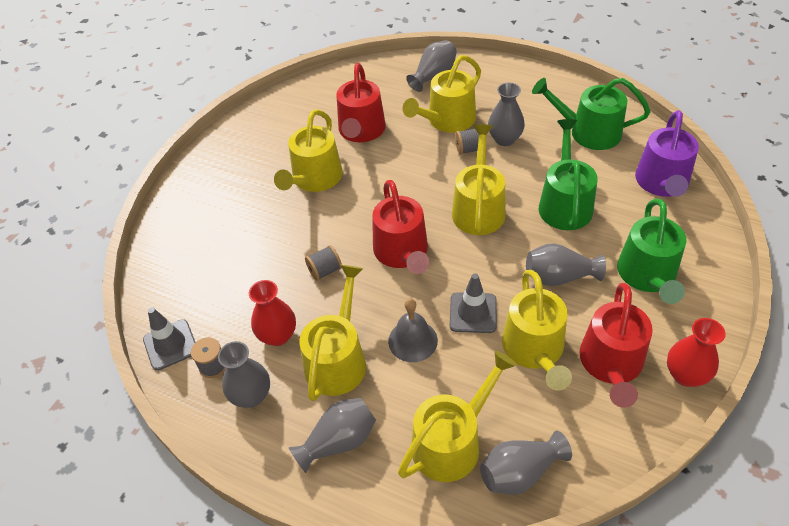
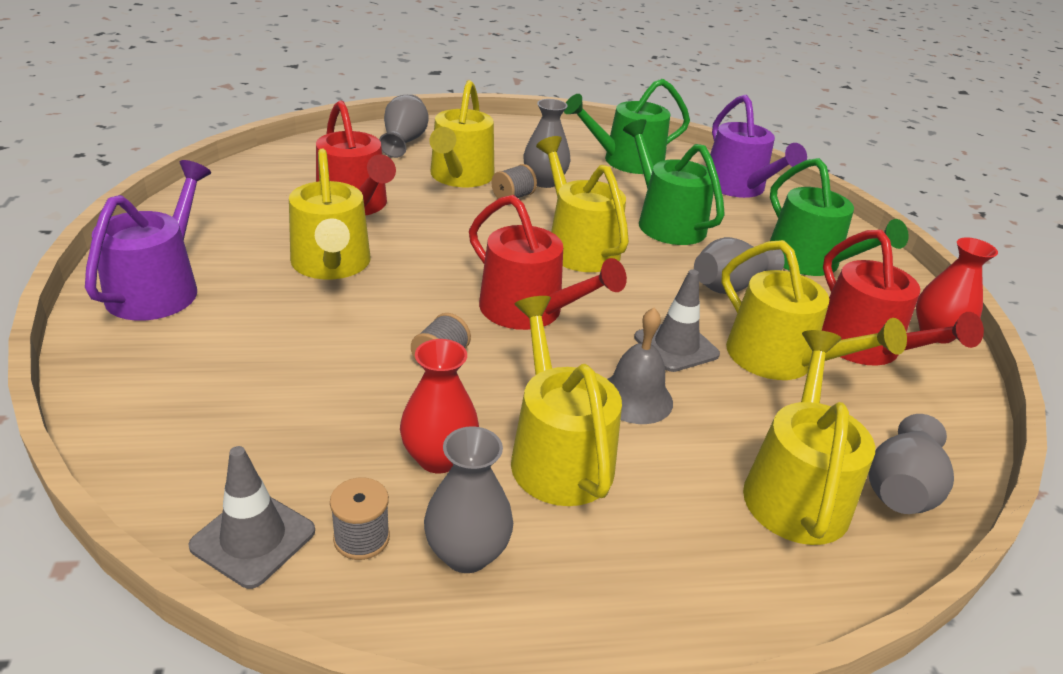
camera: 40 degrees left, 15 degrees down
(218, 171) = (158, 288): none -> purple watering can
(339, 441) = (656, 555): grey vase -> none

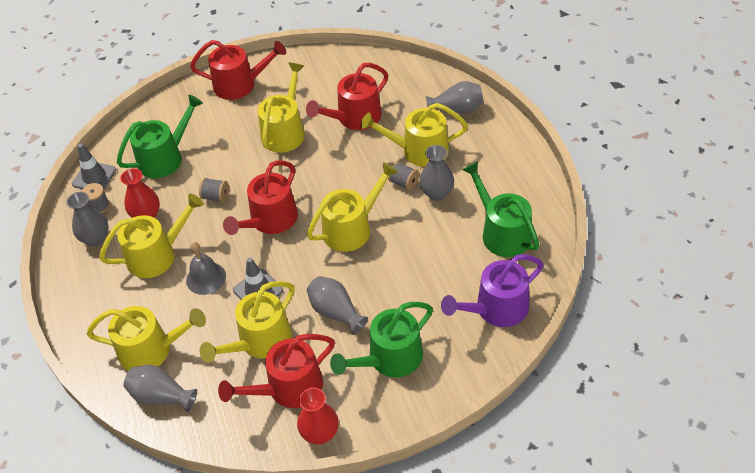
camera: 85 degrees right, 15 degrees up
(158, 288) = (240, 84): purple watering can -> red watering can
(331, 264) = (285, 131): yellow watering can -> yellow watering can turned 135 degrees clockwise
(666, 222) = (409, 269): green watering can -> green watering can (165, 158)

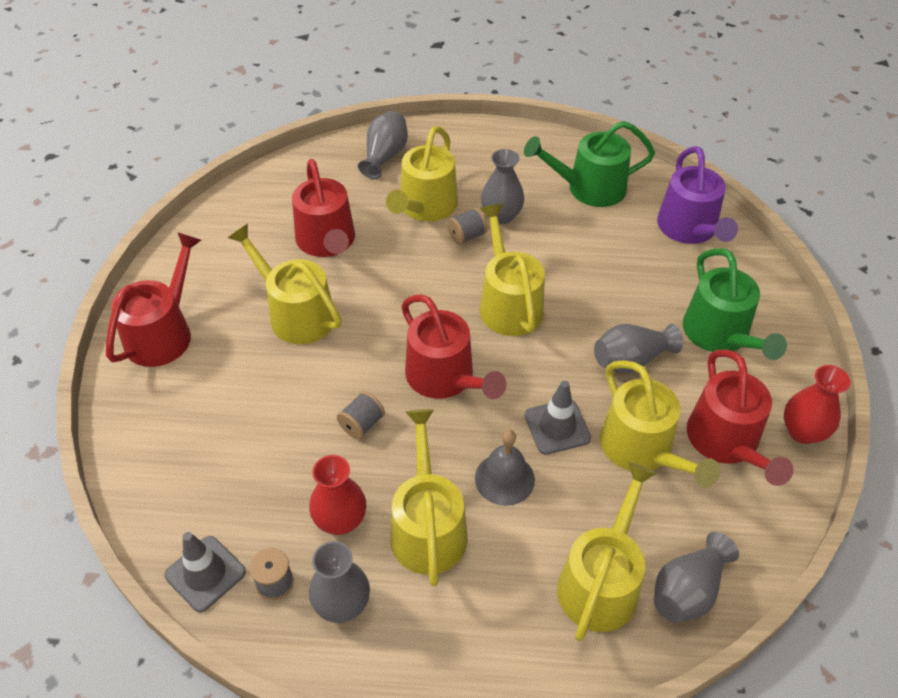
camera: 70 degrees left, 0 degrees up
(165, 158) = (238, 464): green watering can -> none

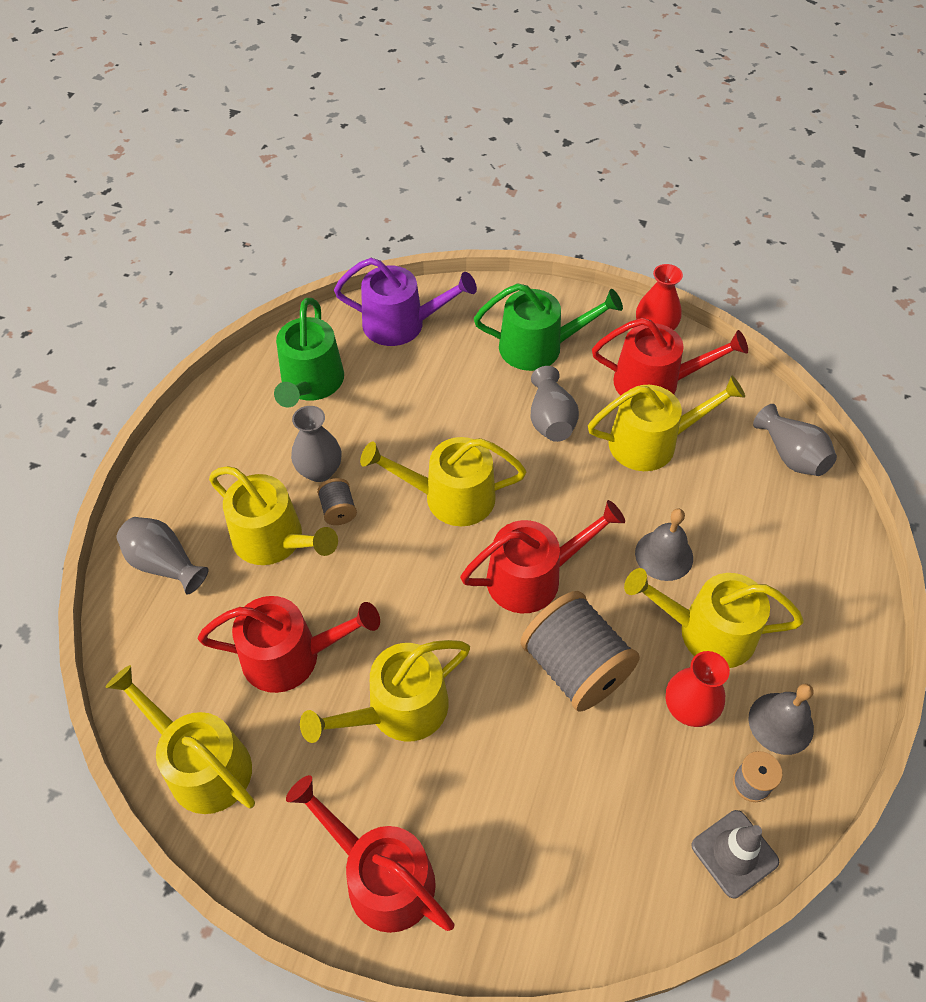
camera: 75 degrees left, 5 degrees up
(342, 604) = (781, 723): grey vase -> grey bell
(362, 424) = (575, 667): grey spool -> grey spool, size x2.22
(557, 427) = (614, 498): grey traffic cone -> none
(601, 581) = (777, 511): yellow watering can -> yellow watering can (202, 765)

